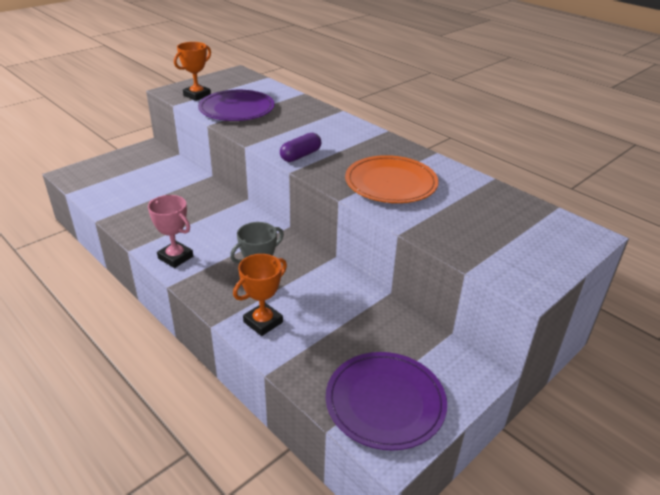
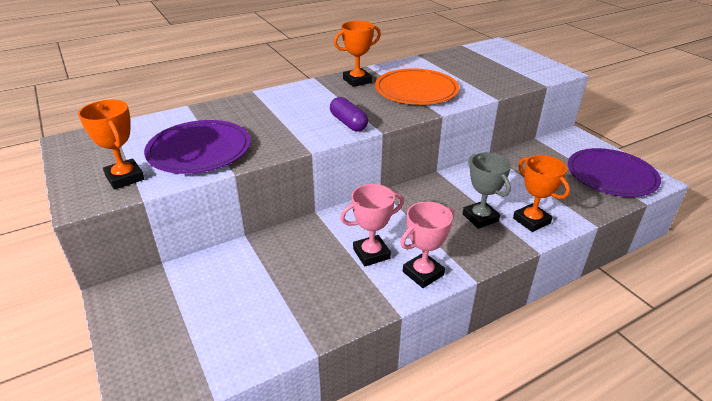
camera: 75 degrees left, 0 degrees up
(197, 230) = (371, 254): none -> pink trophy
(393, 151) = (357, 81): none -> orange trophy

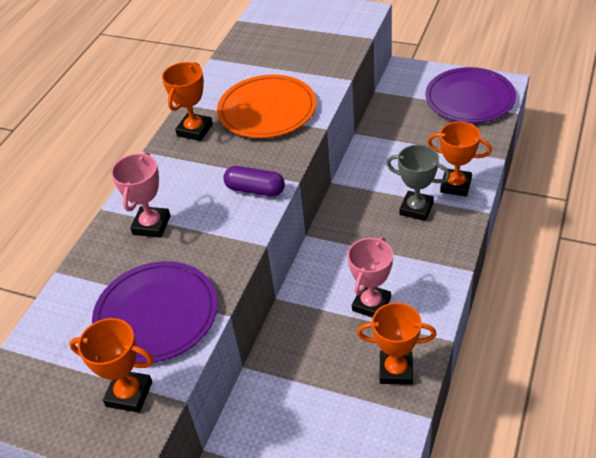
camera: 35 degrees left, 10 degrees up
(334, 305) = (396, 370): none -> orange trophy
(423, 273) = (429, 292): pink trophy -> pink trophy (151, 225)

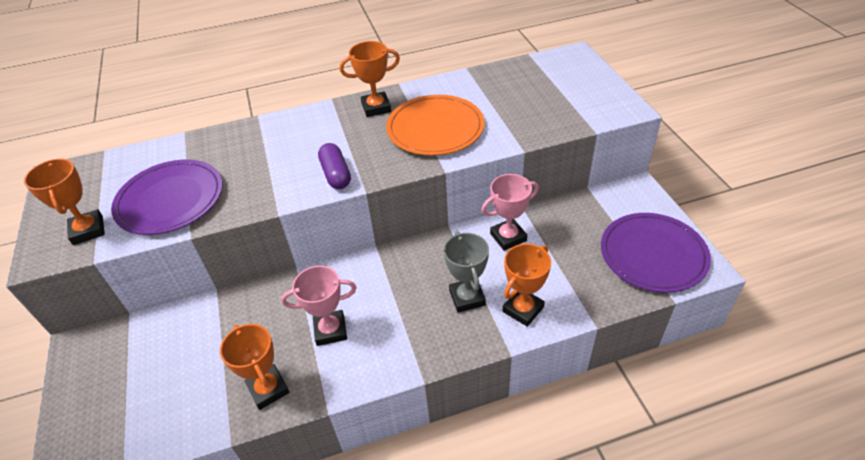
camera: 50 degrees right, 0 degrees up
(151, 225) = (258, 146): pink trophy -> pink trophy (508, 237)
(455, 185) = (523, 309): orange trophy -> orange trophy turned 60 degrees clockwise

